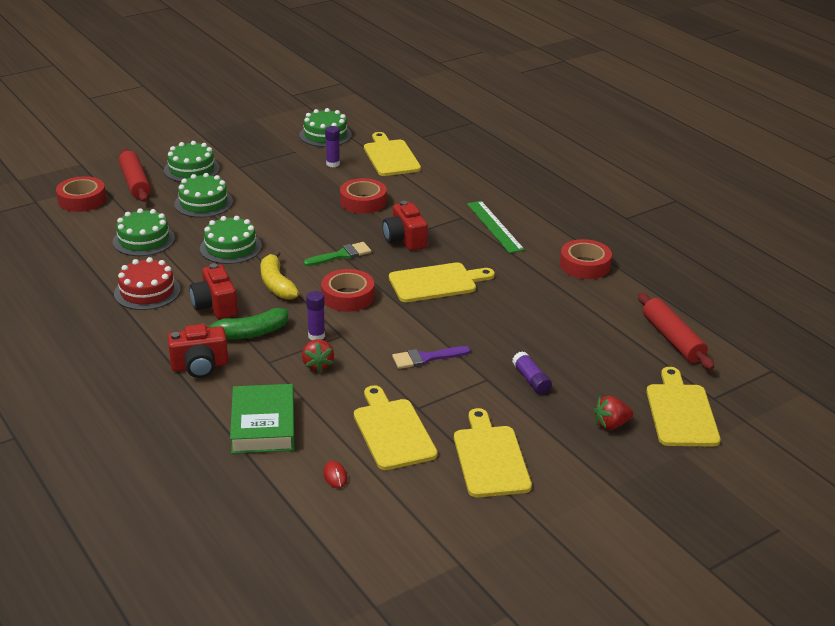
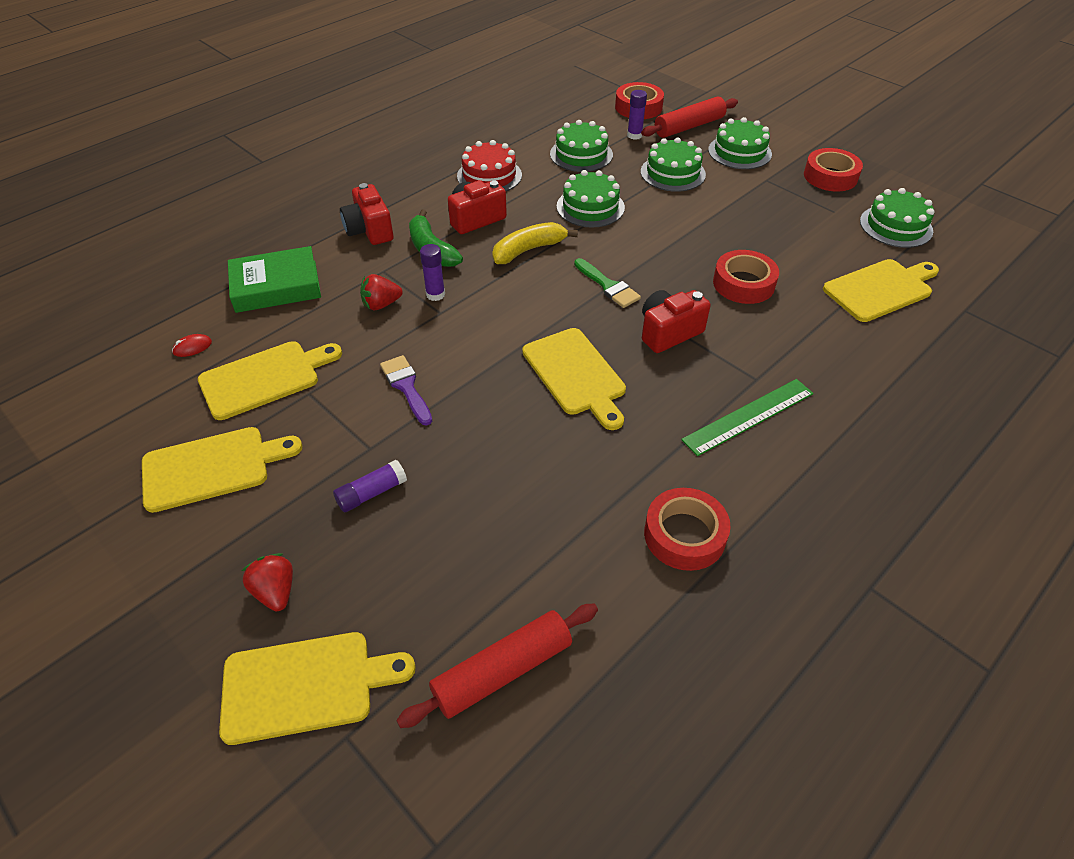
camera: 80 degrees right, 15 degrees up
(333, 164) = (823, 244): purple glue stick -> purple glue stick (634, 135)
(348, 296) = (520, 305): red tape -> red tape (830, 176)

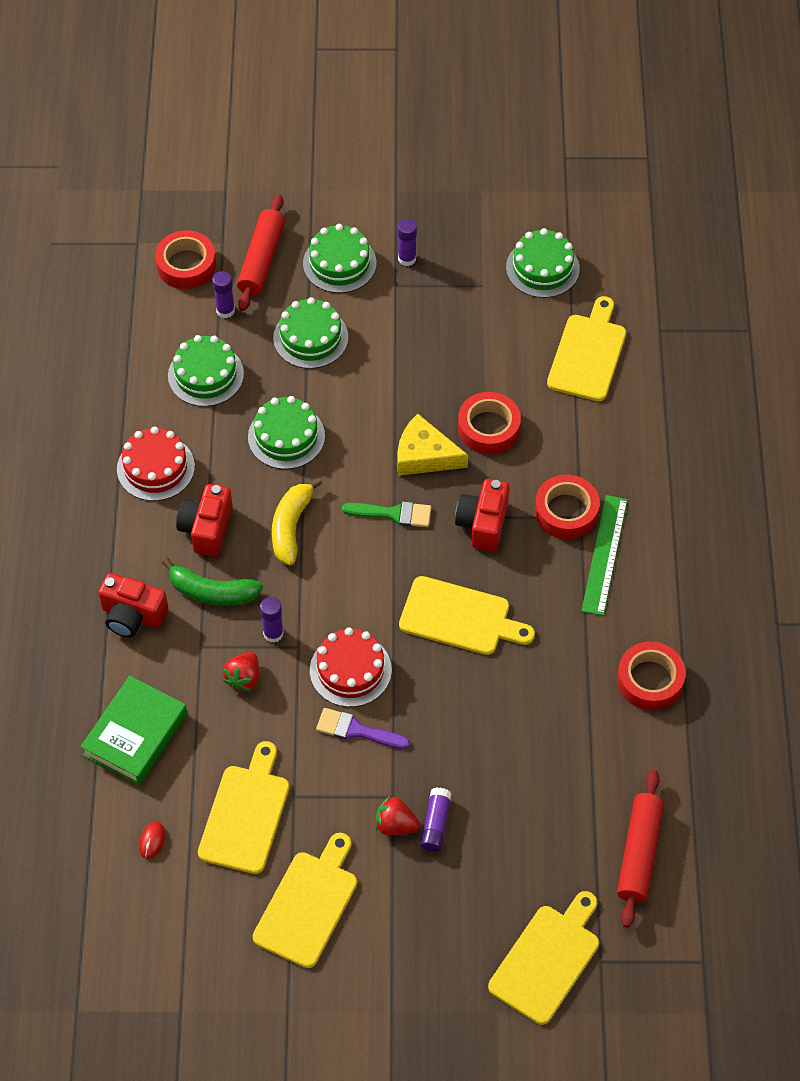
camera: 45 degrees left, 10 degrees up
(275, 591) = (461, 933): red strawberry -> red strawberry (395, 825)
(454, 349) = (350, 670): none -> red cake
(674, 270) = (424, 455): none -> yellow cheese
(791, 172) = (407, 258): none -> purple glue stick
(830, 176) = (442, 240): red tape -> red tape (566, 511)

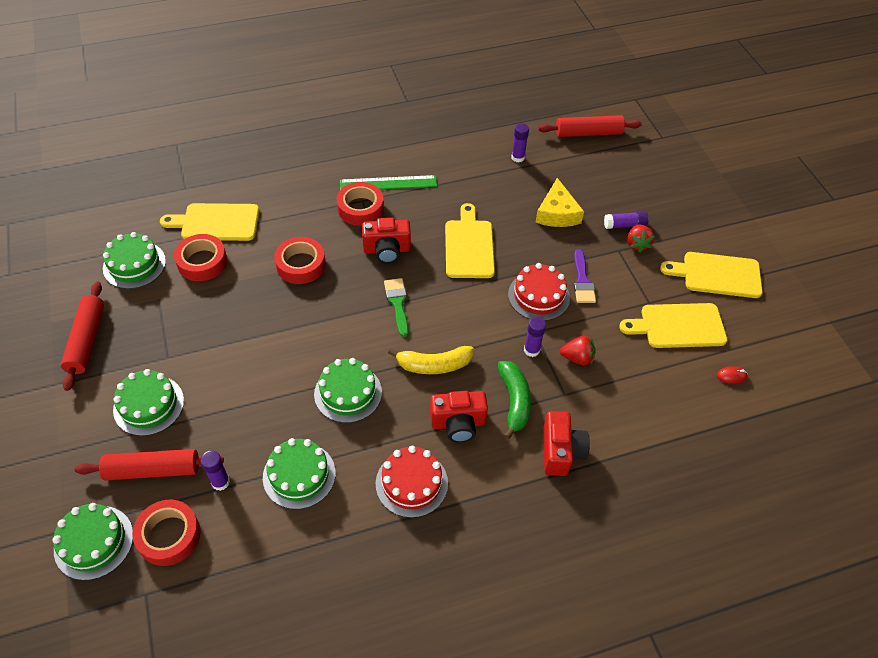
camera: 110 degrees left, 5 degrees down
(135, 734) = (659, 414): green book -> none
(310, 337) = (238, 404): green cake -> green cake (94, 542)
(407, 258) = (136, 356): purple glue stick -> purple glue stick (518, 157)
(424, 455) = (338, 297): yellow cheese -> yellow cheese (557, 213)
(445, 219) = (86, 340): none -> red rolling pin
(547, 960) = (676, 158): yellow cutting board -> none
(650, 680) = (472, 147): red tape -> red tape (202, 262)

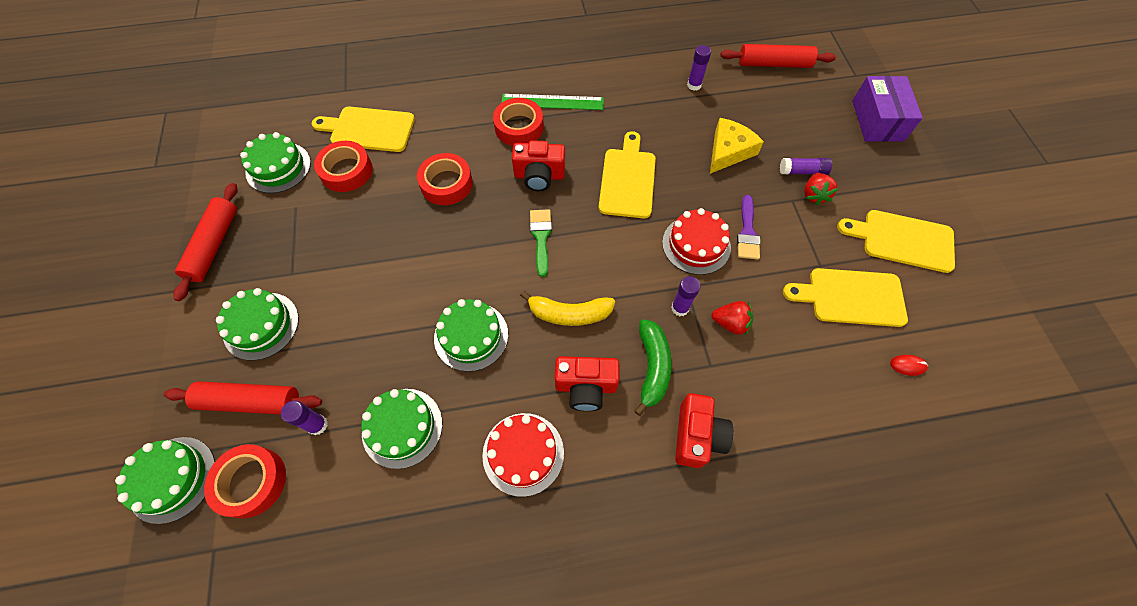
camera: 10 degrees right, 10 degrees up
(557, 213) = (729, 151): yellow cheese -> yellow cheese turned 150 degrees counterclockwise
(685, 175) = (877, 120): none -> purple box

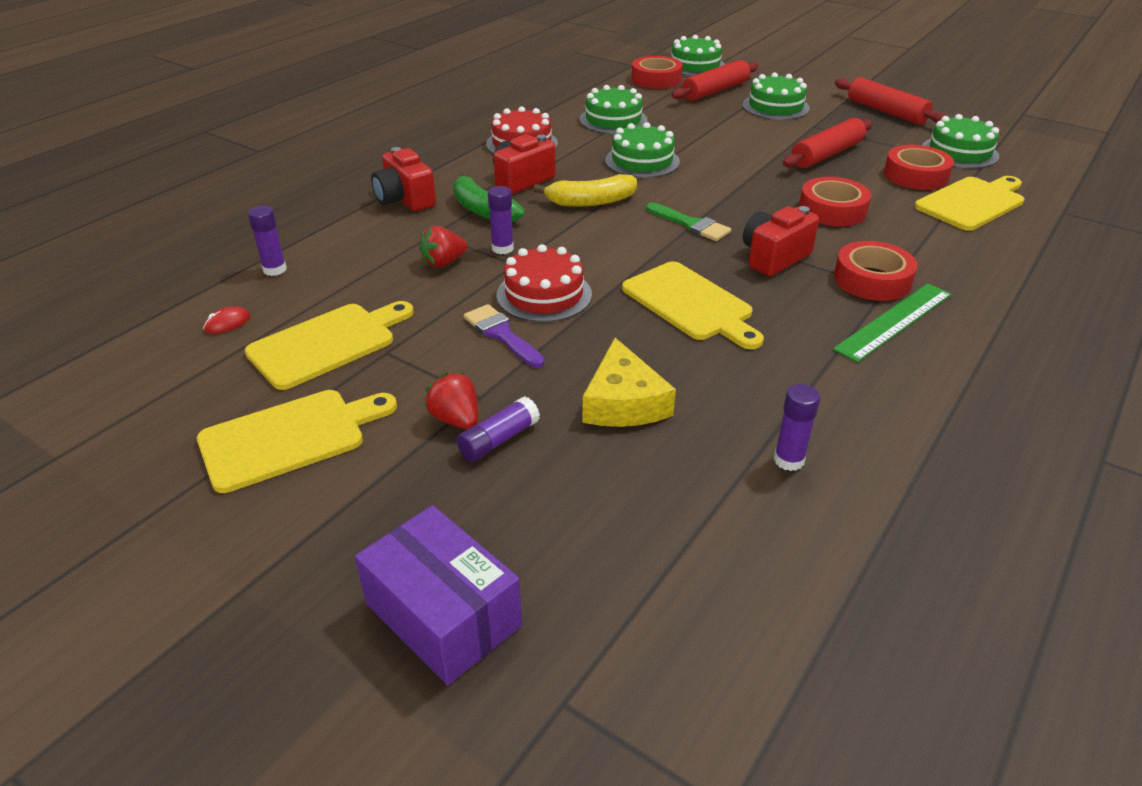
camera: 135 degrees right, 25 degrees down
(317, 425) = (662, 101): purple glue stick -> purple glue stick (275, 269)
(569, 314) = (591, 202): yellow banana -> yellow banana turned 150 degrees counterclockwise
(774, 64) = (731, 600): red rolling pin -> red rolling pin (827, 154)

